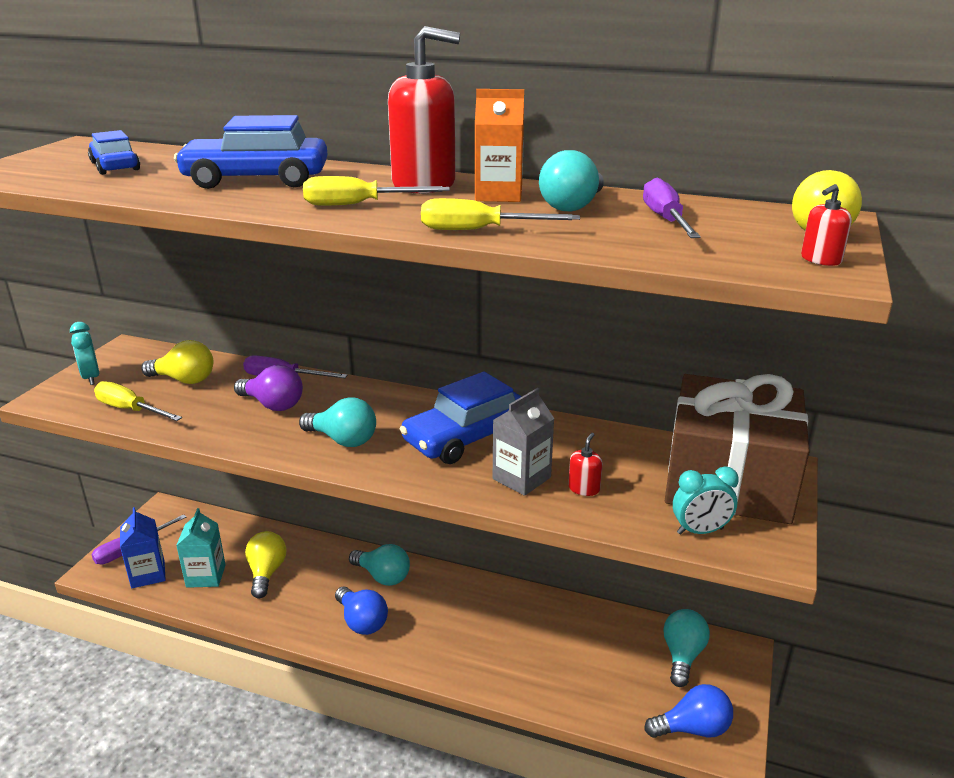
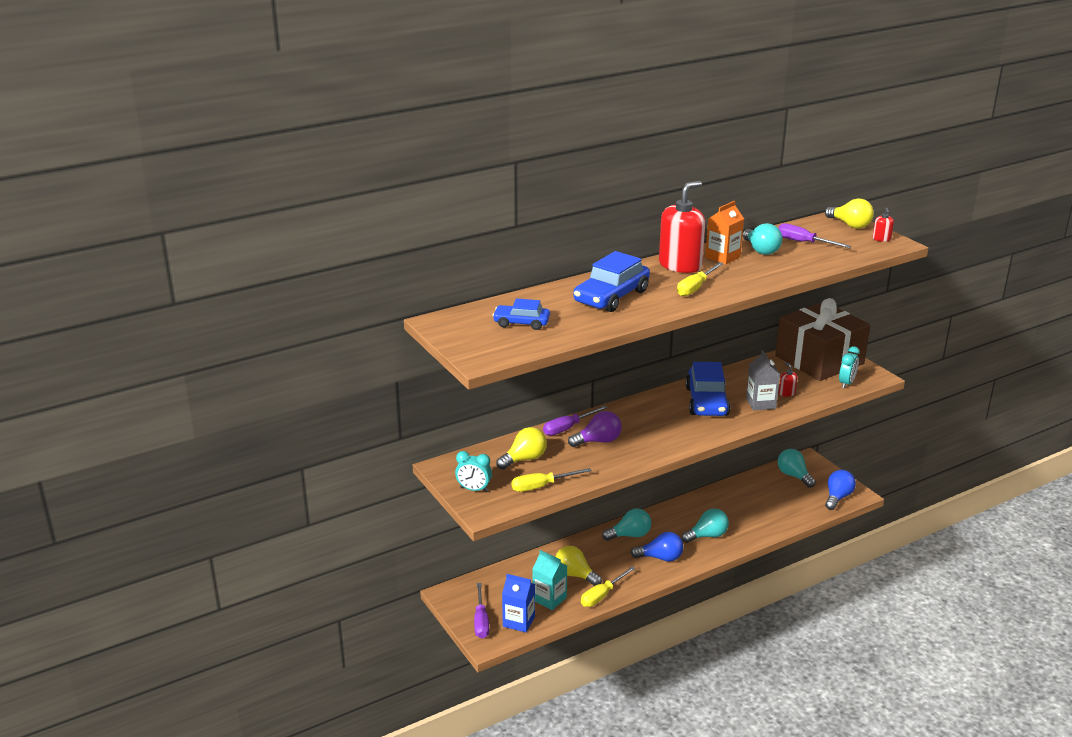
camera: 50 degrees left, 0 degrees up
(343, 440) = (666, 434): turquoise light bulb -> turquoise light bulb (707, 536)
(479, 230) = (770, 277): yellow screwdriver -> yellow screwdriver (602, 595)

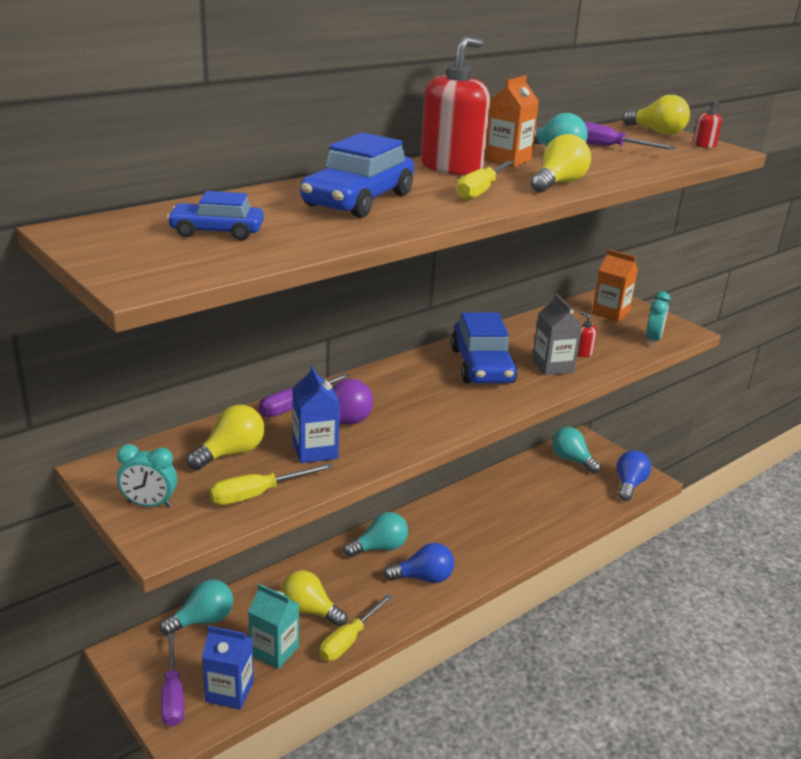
camera: 10 degrees left, 0 degrees up
(580, 459) = (315, 450): none -> blue carton
(707, 536) = (480, 543): turquoise light bulb -> turquoise light bulb (203, 620)
(752, 280) = (558, 183): none -> yellow light bulb
(819, 360) = (610, 313): brown gift -> orange carton

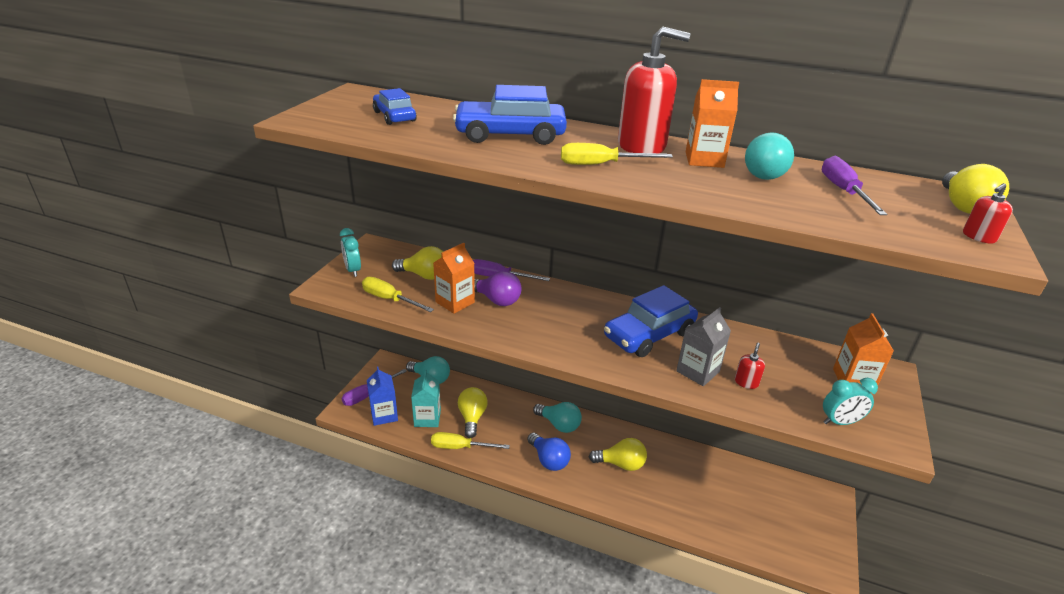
camera: 60 degrees right, 5 degrees up
(315, 450) = (455, 302): blue carton -> orange carton
(558, 183) = (678, 188): yellow light bulb -> yellow light bulb (621, 464)
(572, 460) = (789, 497): turquoise light bulb -> none
(629, 485) = (803, 554): blue light bulb -> none

